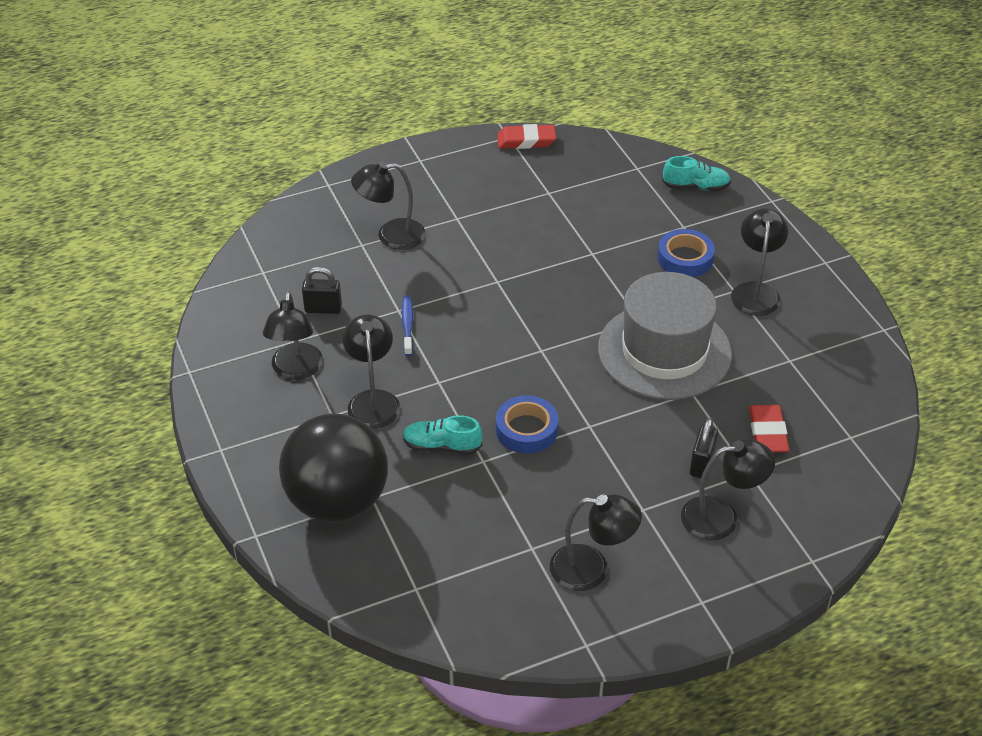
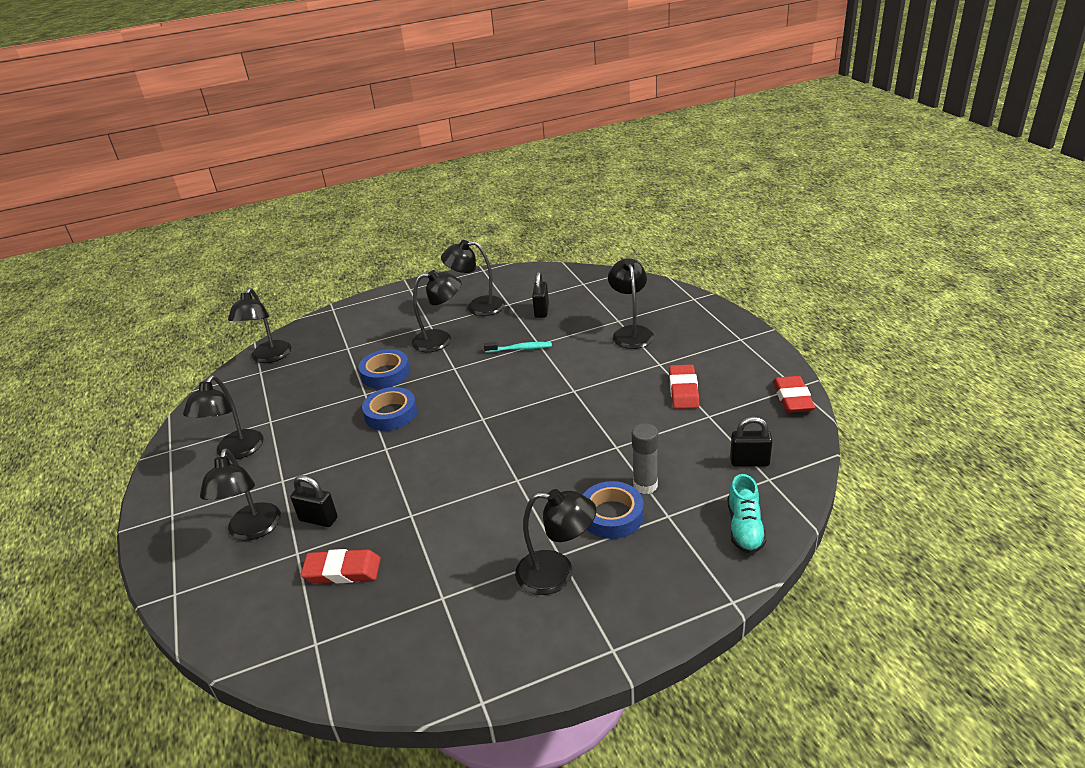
camera: 95 degrees right, 10 degrees down
(337, 501) = (349, 335): black ball -> none
(380, 587) = (269, 357): none -> black lamp
(407, 325) = (520, 349): blue toothbrush -> turquoise toothbrush
(442, 446) = (385, 374): turquoise shoe -> blue tape
(506, 205) = (683, 390): none -> red eraser
(615, 175) = (749, 462): none -> black padlock
(646, 237) = (645, 485): none -> grey glue stick
(664, 351) = (470, 496): grey hat -> none

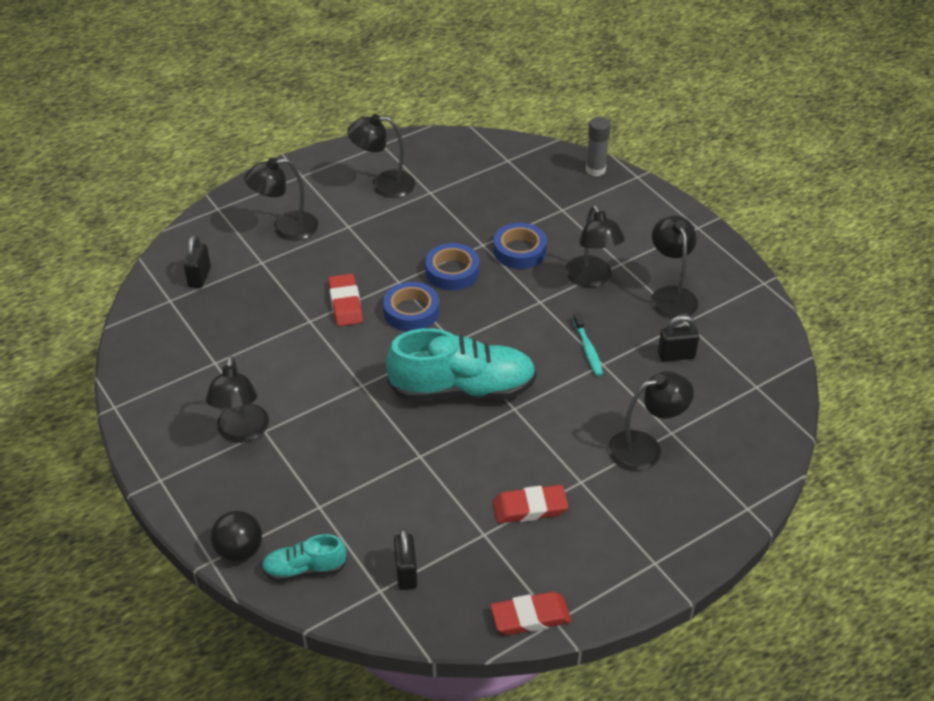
camera: 75 degrees right, 10 degrees up
(269, 357) = (533, 158): black lamp -> none
(318, 519) = (301, 263): black padlock -> black padlock (199, 277)
(342, 570) = (242, 295): red eraser -> red eraser (345, 303)
(543, 417) = (462, 389): none -> turquoise shoe
(612, 515) = (317, 463): blue tape -> blue tape (411, 311)
(645, 485) = (361, 485): grey glue stick -> grey glue stick (595, 170)
(720, 577) = (239, 551): none -> black ball

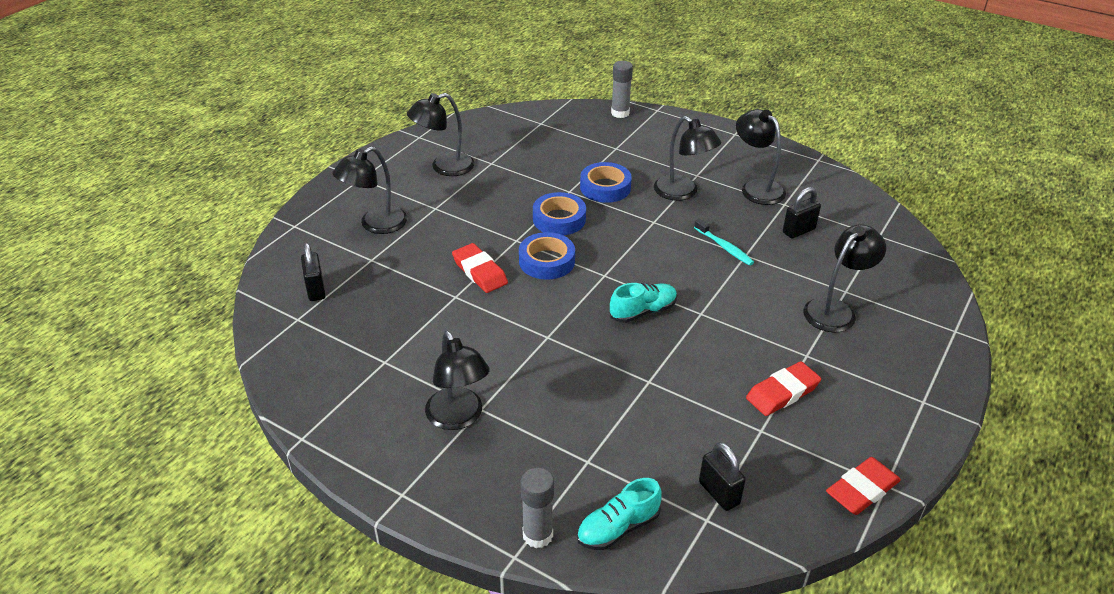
camera: 25 degrees left, 5 degrees down
(239, 551) = (537, 535): black ball -> grey glue stick
(462, 389) = (643, 311): turquoise shoe -> turquoise shoe, size x0.51

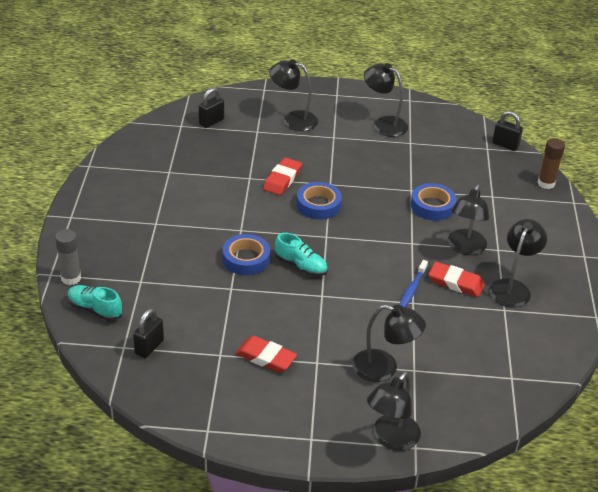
camera: 60 degrees right, 0 degrees up
(458, 418) = (142, 217): black lamp -> black lamp (391, 439)
(559, 219) = (371, 196): blue tape -> blue tape (246, 259)
(620, 113) = (546, 184): grey glue stick -> brown glue stick
(724, 247) = (412, 288): turquoise toothbrush -> blue toothbrush
(798, 231) = (472, 326): black padlock -> black padlock (505, 145)
(862, 490) = (195, 418): red eraser -> red eraser (455, 282)

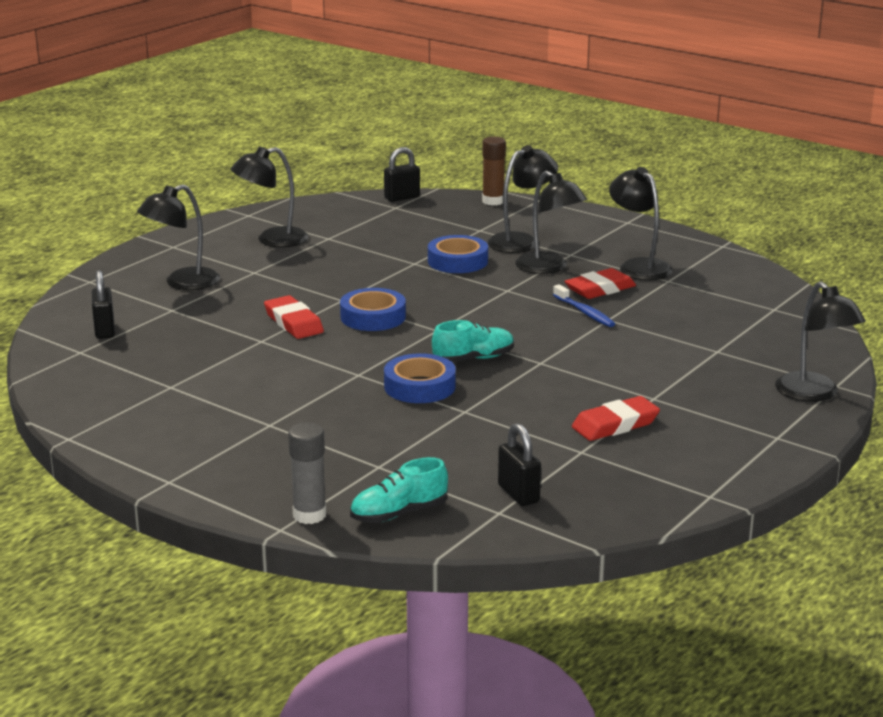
camera: 55 degrees left, 15 degrees down
(384, 368) = (700, 365): black lamp -> black lamp (521, 241)

